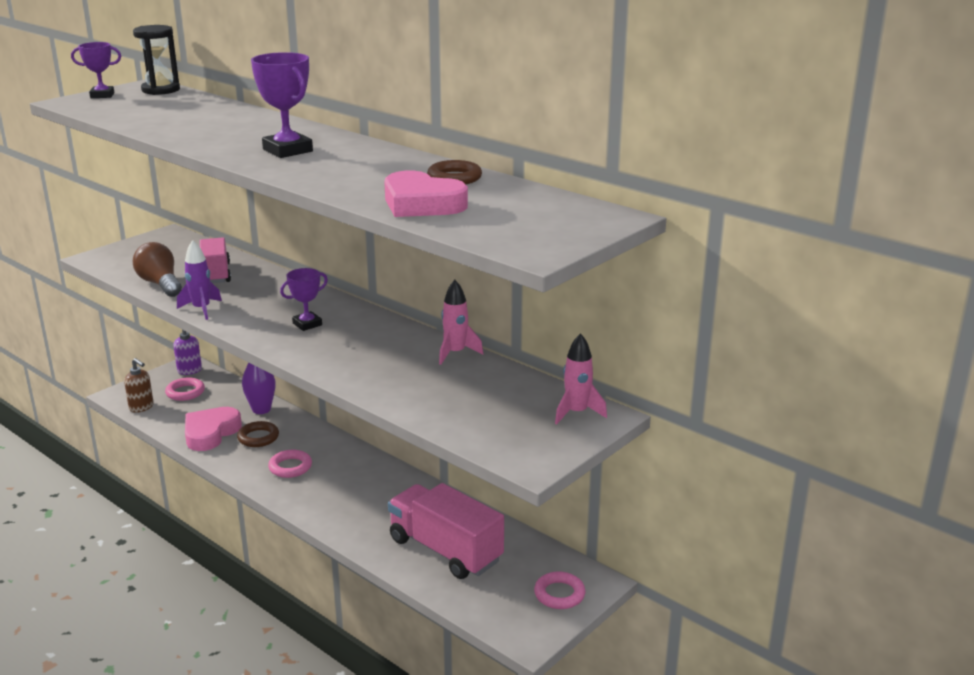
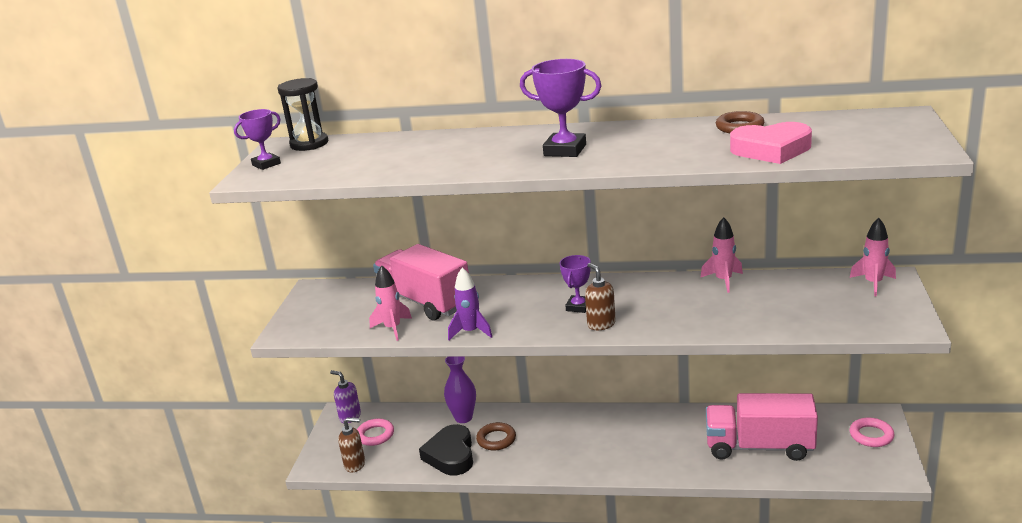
camera: 30 degrees left, 0 degrees up
(160, 284) = (393, 328): brown light bulb -> pink rocket
(210, 433) = (451, 455): pink heart -> black heart
(216, 274) = (425, 302): pink truck -> pink truck, size x1.58
(290, 467) = (558, 448): pink ring -> none
(296, 344) = (601, 324): none -> brown soap dispenser

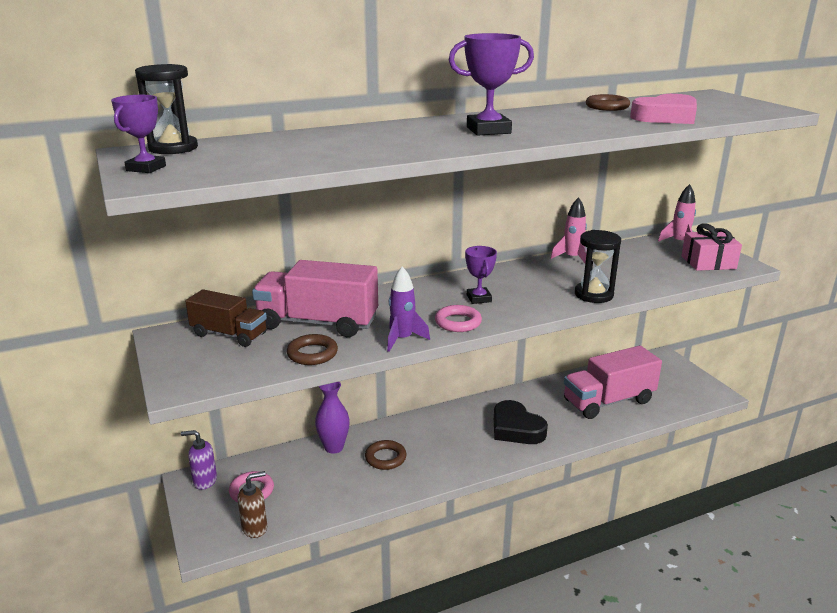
camera: 35 degrees left, 0 degrees up
(354, 298) = (229, 334): none -> brown truck
(393, 328) = (312, 354): pink rocket -> brown ring
(451, 455) = (353, 486): black heart -> black heart (516, 428)
(601, 324) = (518, 308): brown soap dispenser -> none
(691, 326) = (593, 295): none -> black hourglass
(871, 435) = (673, 372): pink ring -> pink ring (458, 322)
(872, 314) = (708, 262): none -> pink gift

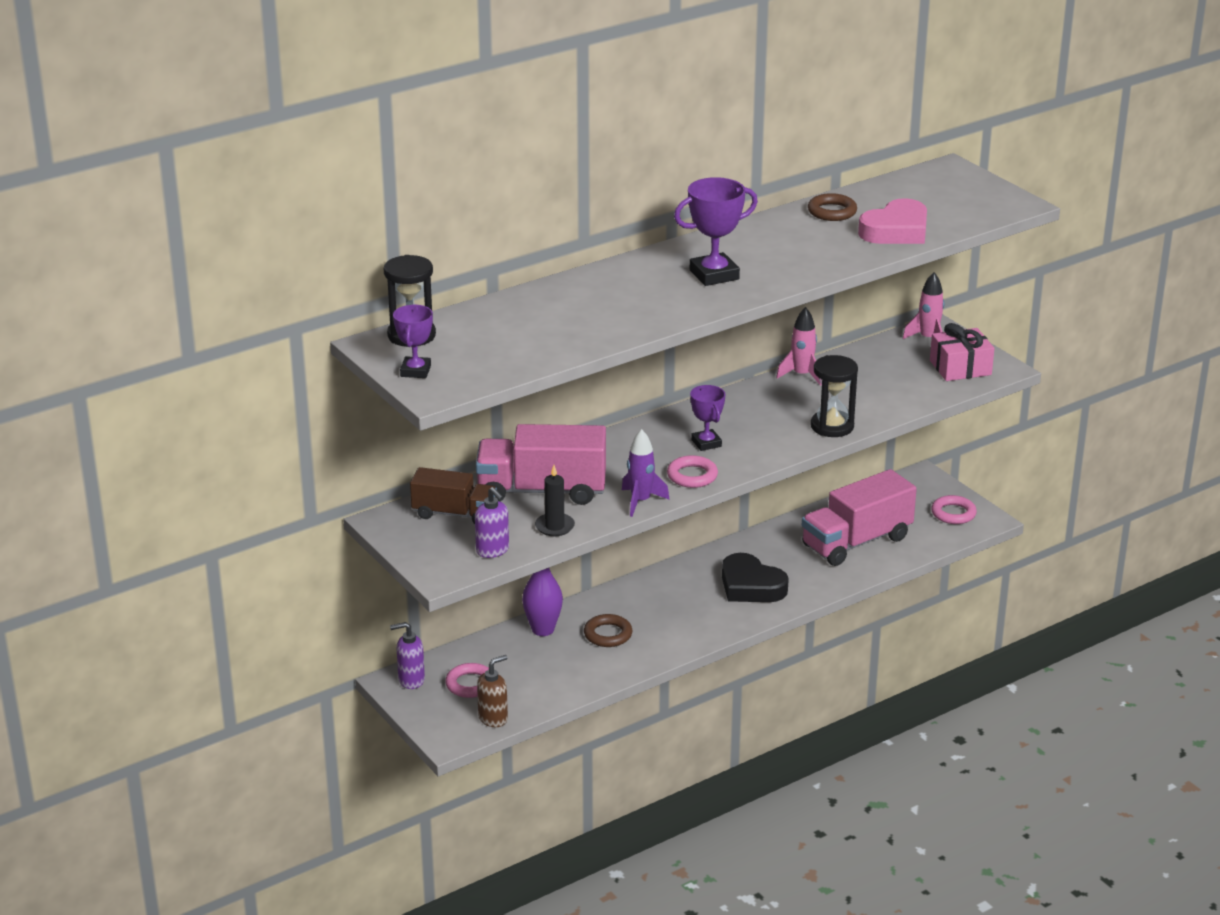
camera: 10 degrees left, 5 degrees up
(242, 370) = (493, 550): none -> purple soap dispenser
(312, 354) = (554, 526): brown ring -> black candle
(689, 386) = (953, 513): none -> pink ring

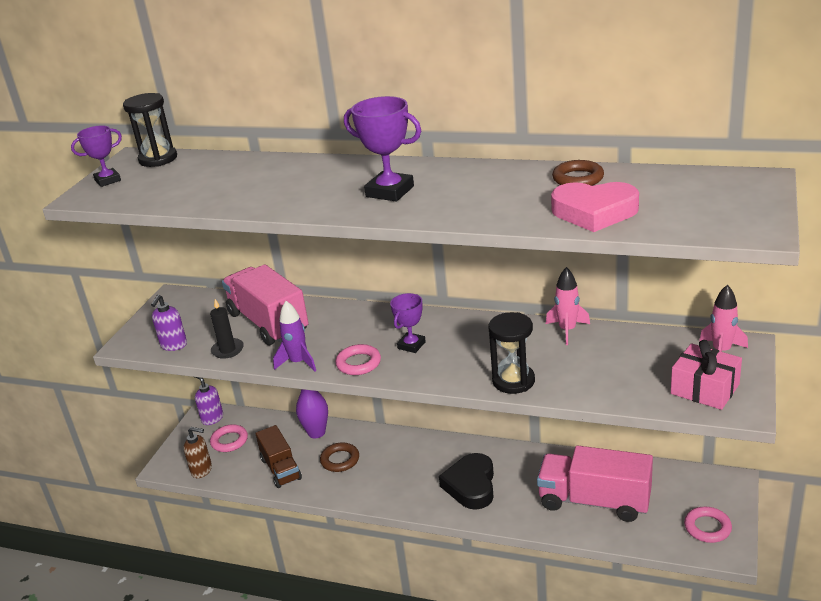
camera: 55 degrees right, 0 degrees up
(454, 514) = (205, 311): brown truck -> brown truck (281, 469)

